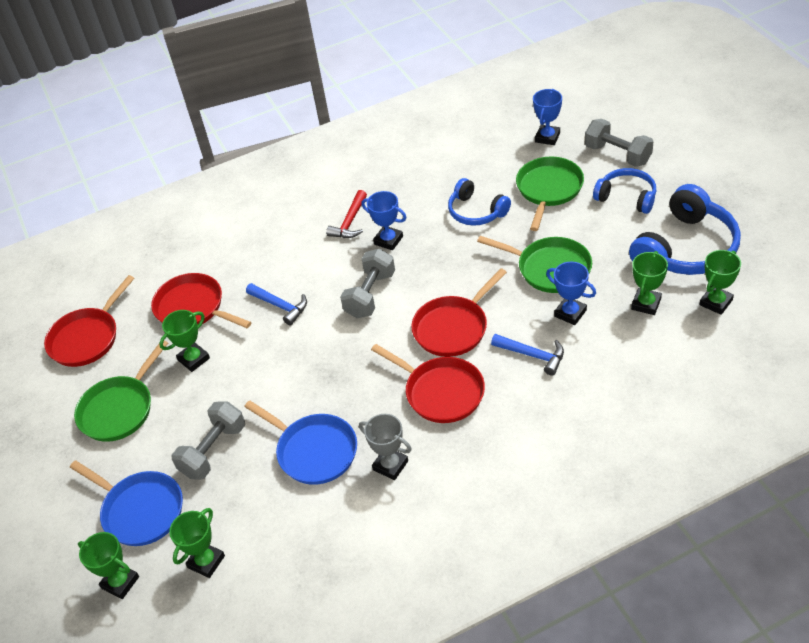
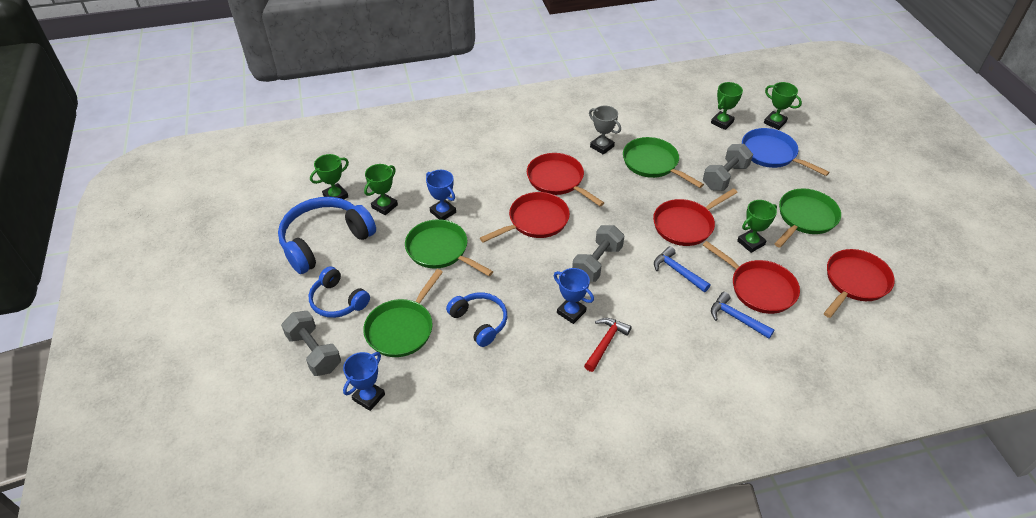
camera: 175 degrees left, 0 degrees up
(270, 365) = (685, 225): none -> red pan
(314, 451) = (653, 163): blue pan -> green pan
(532, 355) = (484, 190): blue hammer -> blue hammer (736, 318)

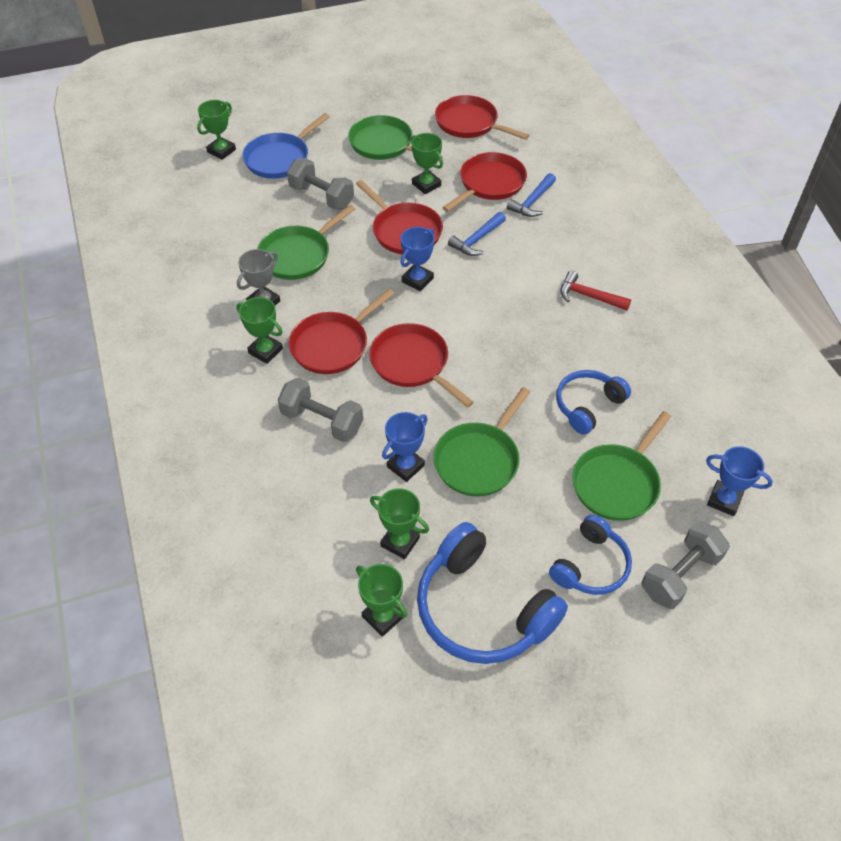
camera: 95 degrees left, 5 degrees up
(402, 328) = (617, 483): green pan -> green pan turned 105 degrees clockwise
(571, 312) = (554, 325): blue trophy -> blue trophy (417, 280)
(597, 263) = (475, 304): grey dumbbell -> grey dumbbell (322, 421)
(722, 122) = (218, 193): green trophy -> green trophy (265, 351)

